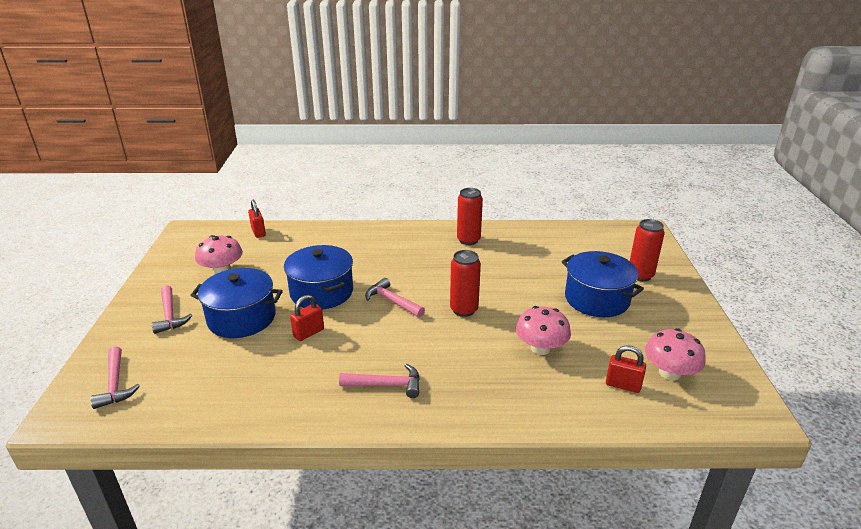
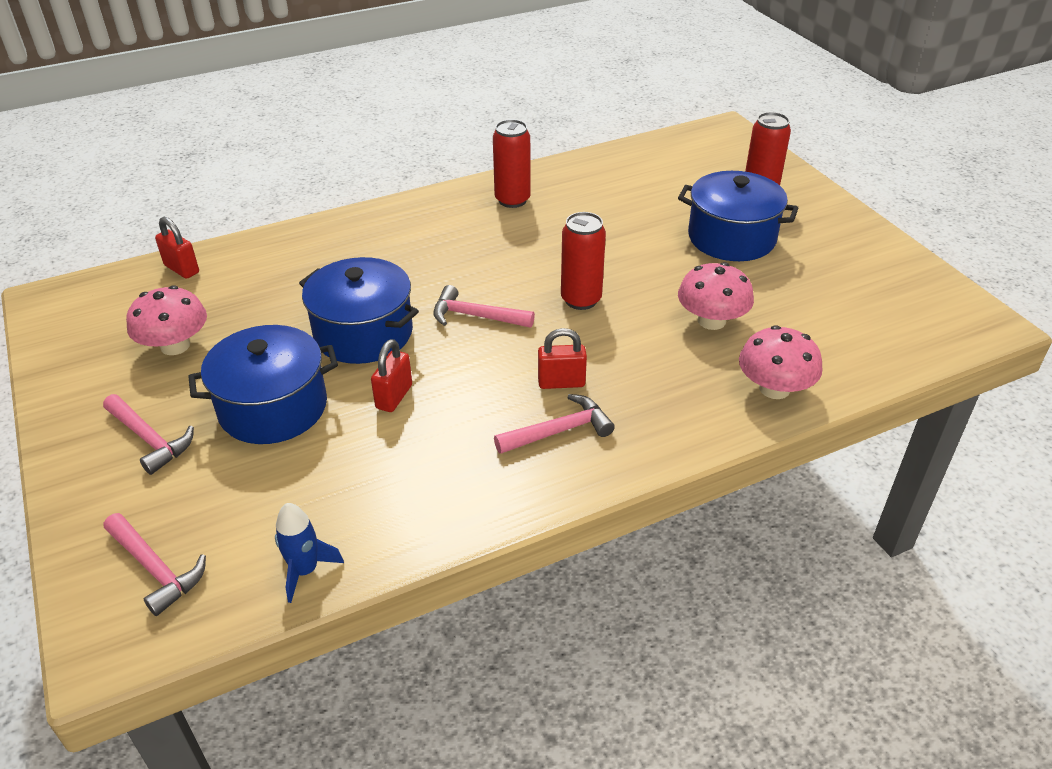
camera: 25 degrees left, 10 degrees up
(182, 413) = (305, 570): none -> blue rocket
(623, 385) = (834, 337): red padlock -> red padlock (561, 382)
(669, 373) = (872, 305): pink mushroom -> pink mushroom (774, 388)

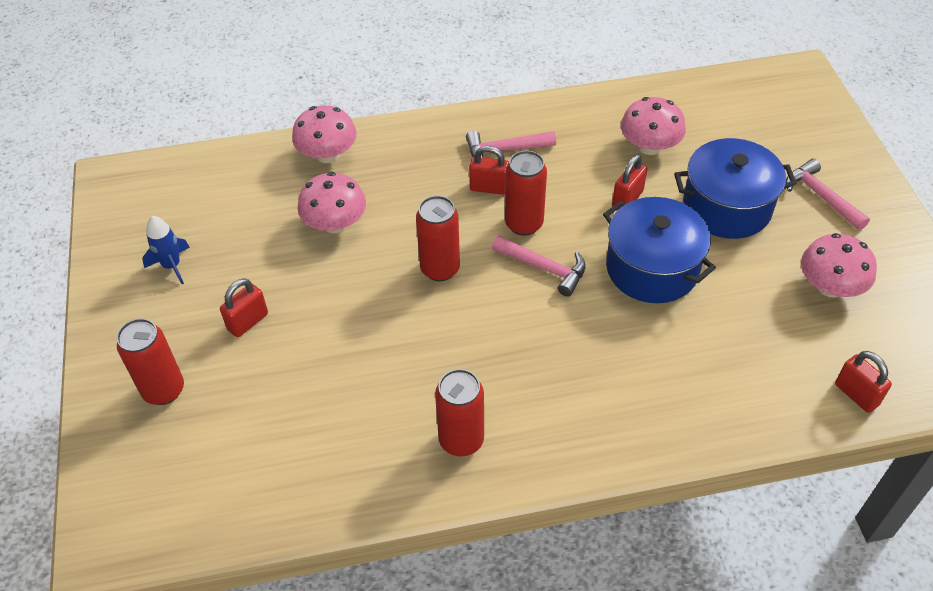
camera: 165 degrees left, 10 degrees up
(155, 569) = (786, 108): pink hammer -> none
(305, 570) = (690, 92): blue rocket -> blue rocket (172, 266)
(368, 469) = (649, 146): none -> pink mushroom
(509, 352) = (524, 224): none -> red can
(731, 238) = (248, 322): blue pot -> red padlock

